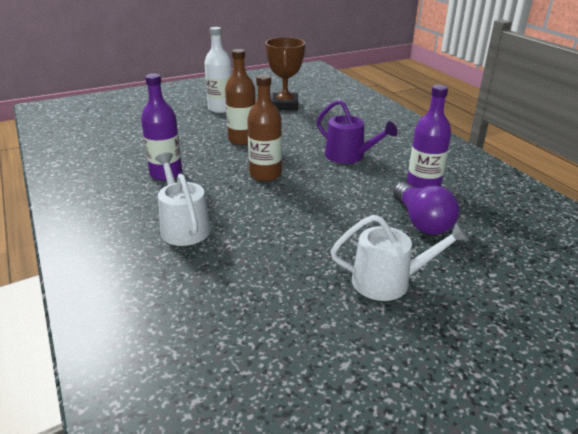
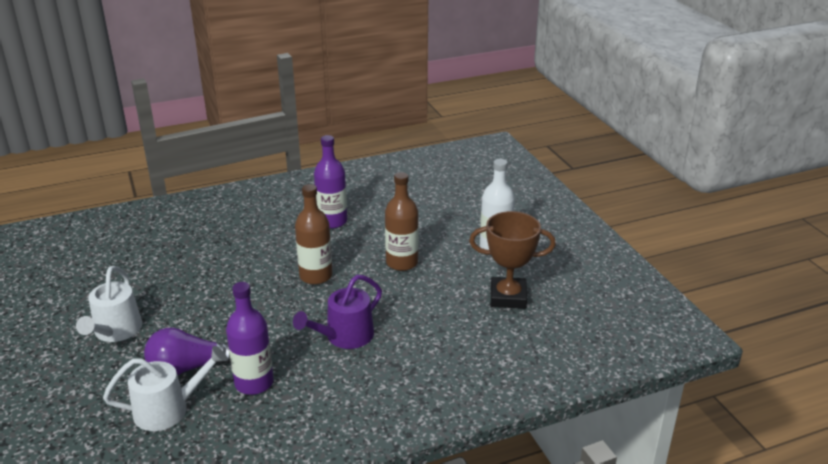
camera: 95 degrees right, 0 degrees up
(183, 227) = (238, 234): white watering can -> white watering can (168, 409)

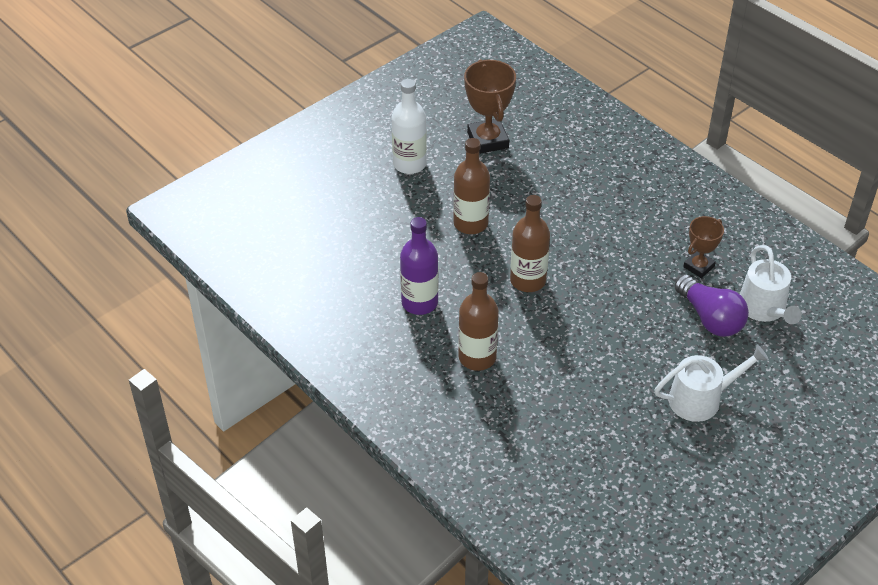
camera: 110 degrees left, 15 degrees up
(168, 409) = (764, 309): white watering can -> white watering can turned 150 degrees counterclockwise
(254, 383) = (699, 267): purple bottle -> brown trophy
(259, 234) = (477, 357): none -> brown bottle
(345, 336) = (605, 229): purple watering can -> none

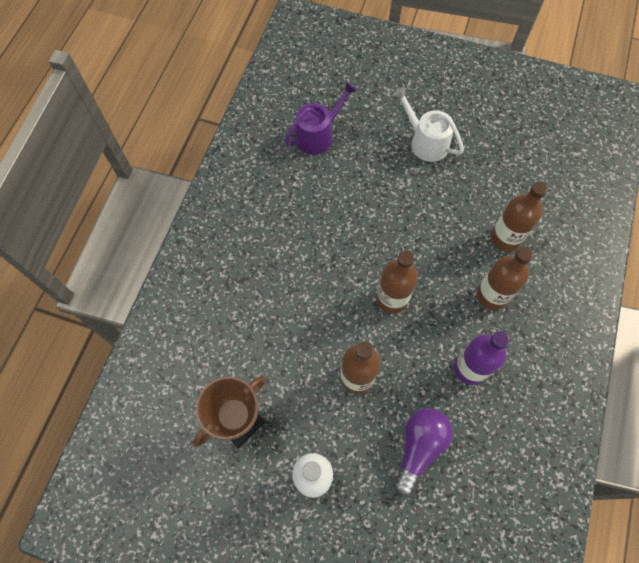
camera: 120 degrees left, 20 degrees up
(532, 404) = (505, 238): none -> brown bottle
(699, 267) = (301, 189): brown trophy -> none
(710, 318) = (348, 163): purple light bulb -> purple light bulb (419, 448)
(764, 309) = (318, 135): white watering can -> purple watering can

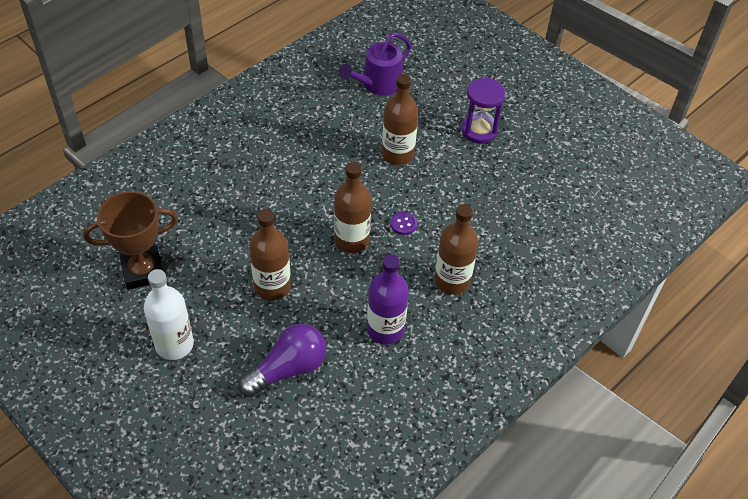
camera: 25 degrees right, 15 degrees down
(318, 135) = (378, 84): purple watering can -> purple watering can turned 150 degrees clockwise
(422, 261) = (403, 224): none -> purple button
(425, 142) = (479, 130): white watering can -> purple hourglass
(505, 238) = (501, 241): brown bottle -> brown bottle (397, 154)

